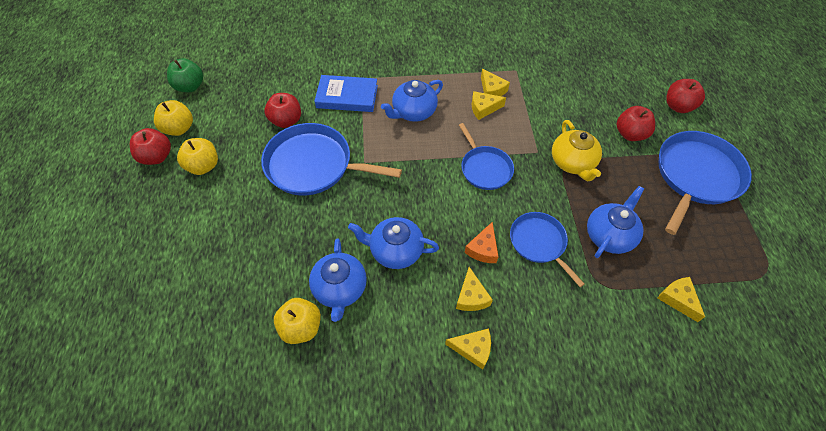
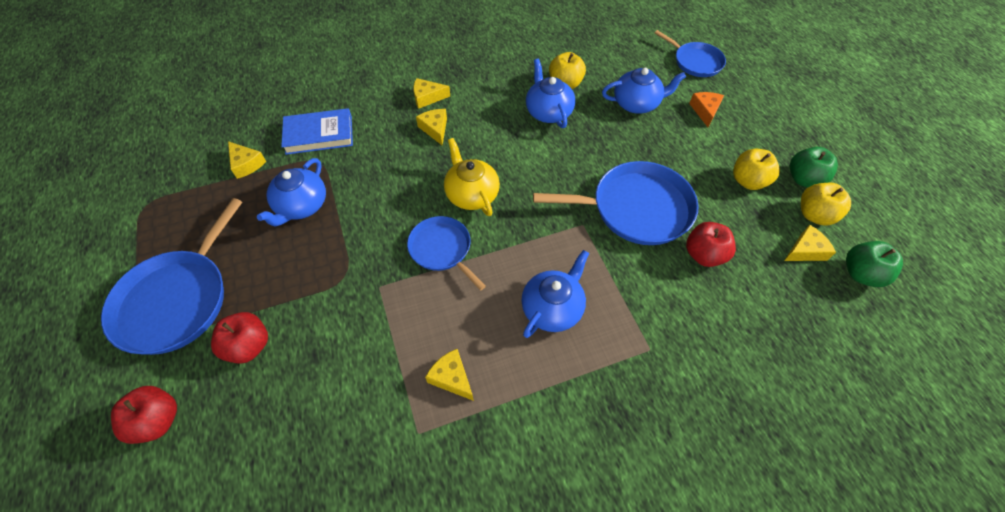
camera: 165 degrees right, 0 degrees up
(157, 157) = (804, 179): red apple -> green apple
(347, 96) = (652, 311): blue book -> blue book (319, 135)
(395, 251) = (513, 148): blue teapot -> blue teapot (637, 104)
(483, 108) = (458, 339): yellow cheese -> yellow cheese (805, 250)
(483, 249) = (430, 167): orange cheese -> orange cheese (705, 111)
(539, 243) = (375, 183): blue pan -> blue pan (695, 62)
(572, 163) = (334, 282): yellow teapot -> yellow teapot (471, 194)

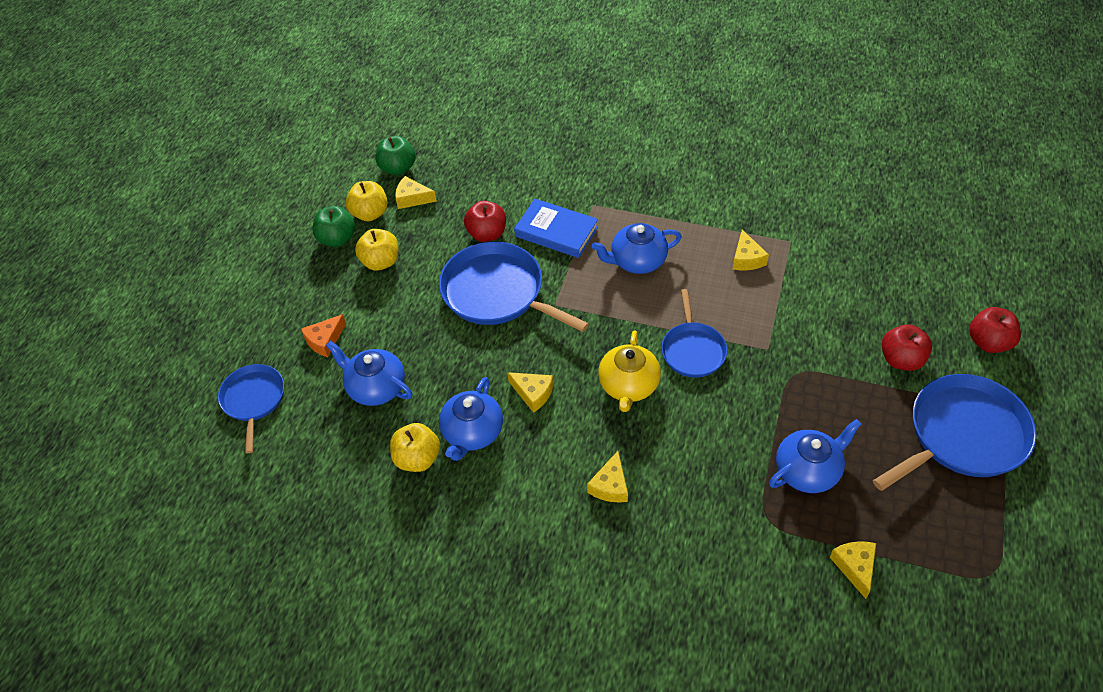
camera: 140 degrees left, 5 degrees down
(319, 135) = (749, 560): blue book -> blue book (556, 232)
(427, 97) = (587, 539): yellow cheese -> yellow cheese (533, 393)

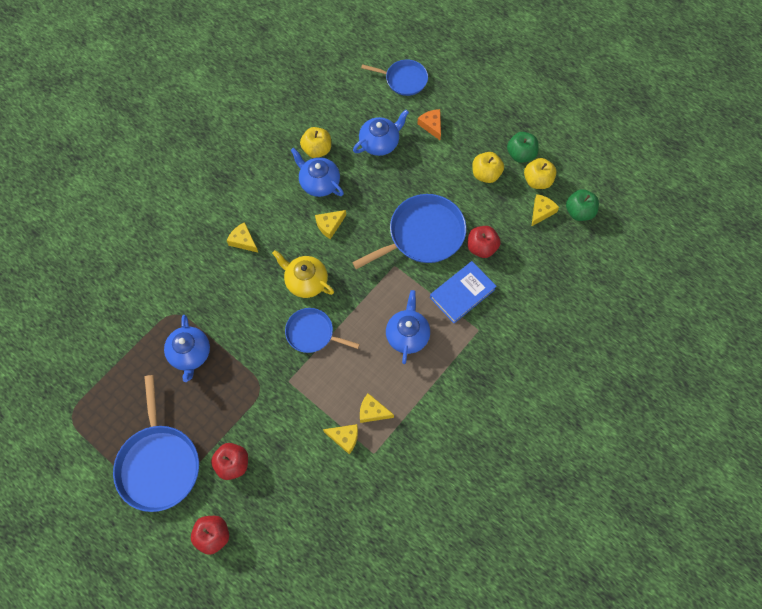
camera: 110 degrees right, 15 degrees up
(855, 567) = (120, 344): yellow cheese -> yellow cheese (344, 438)

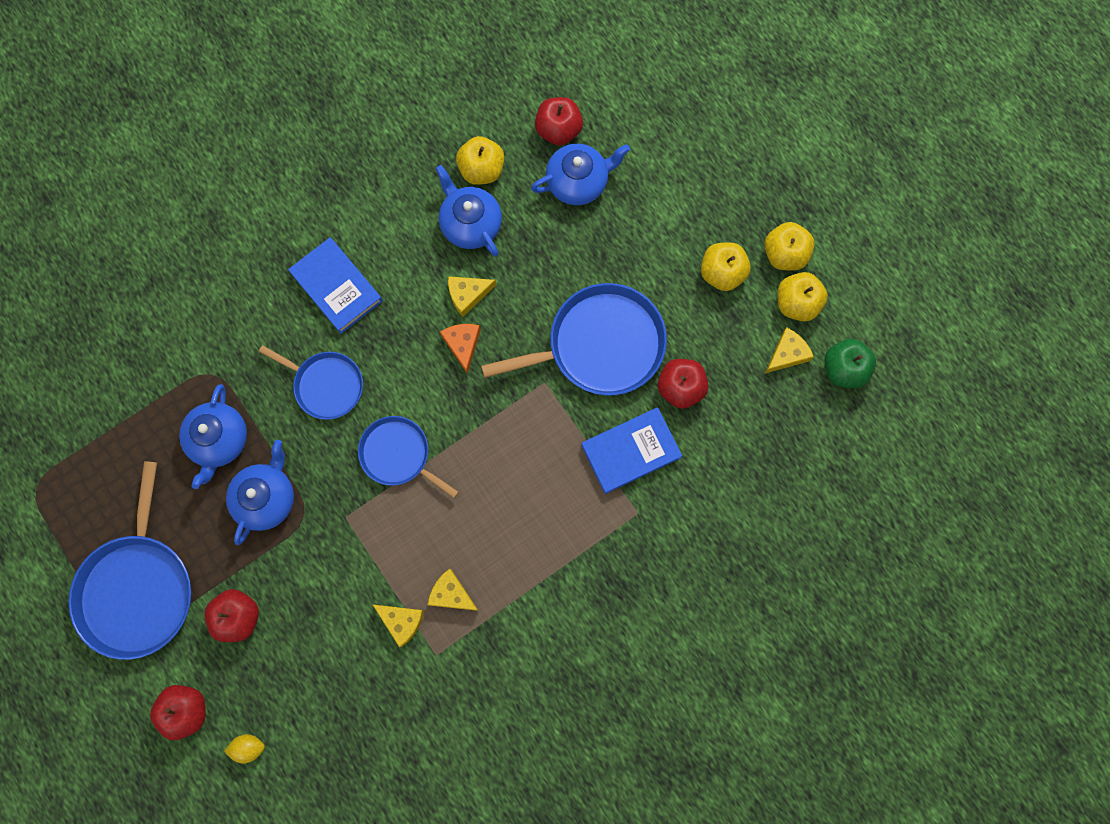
camera: 15 degrees right, 10 degrees up
(243, 241) = (337, 287): yellow cheese -> blue book
(263, 549) = (248, 747): none -> yellow lemon
(306, 281) = (410, 374): yellow teapot -> none
(358, 116) = (558, 130): none -> red apple
(404, 79) = (644, 86): blue pan -> blue pan (326, 385)
(407, 335) = (533, 493): blue teapot -> blue teapot (266, 498)
(431, 125) = (664, 173): orange cheese -> orange cheese (462, 345)
(521, 154) = (784, 254): green apple -> yellow apple

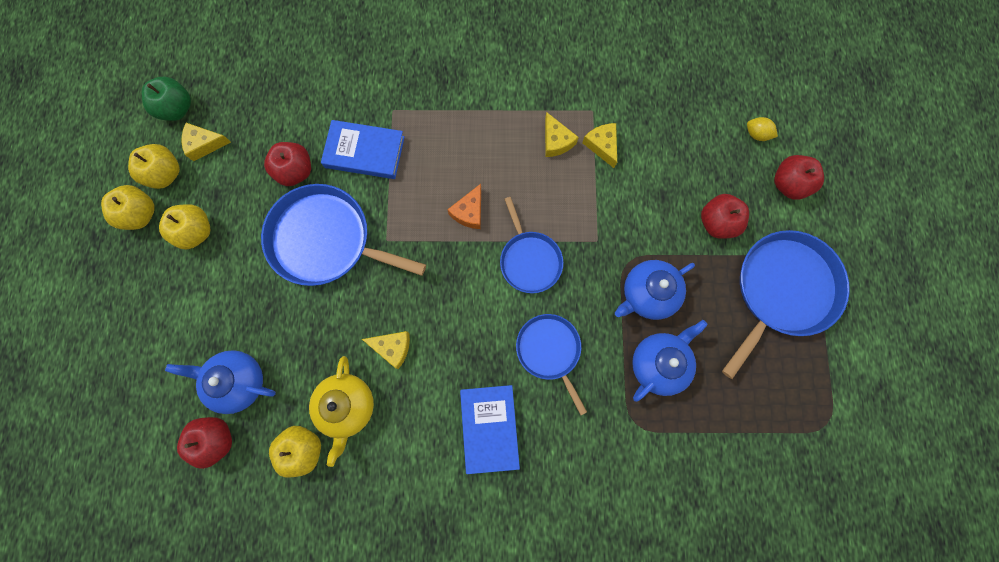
camera: 145 degrees left, 0 degrees up
(462, 345) = (425, 310): orange cheese -> orange cheese (469, 212)
(470, 224) = (347, 407): blue teapot -> yellow teapot

